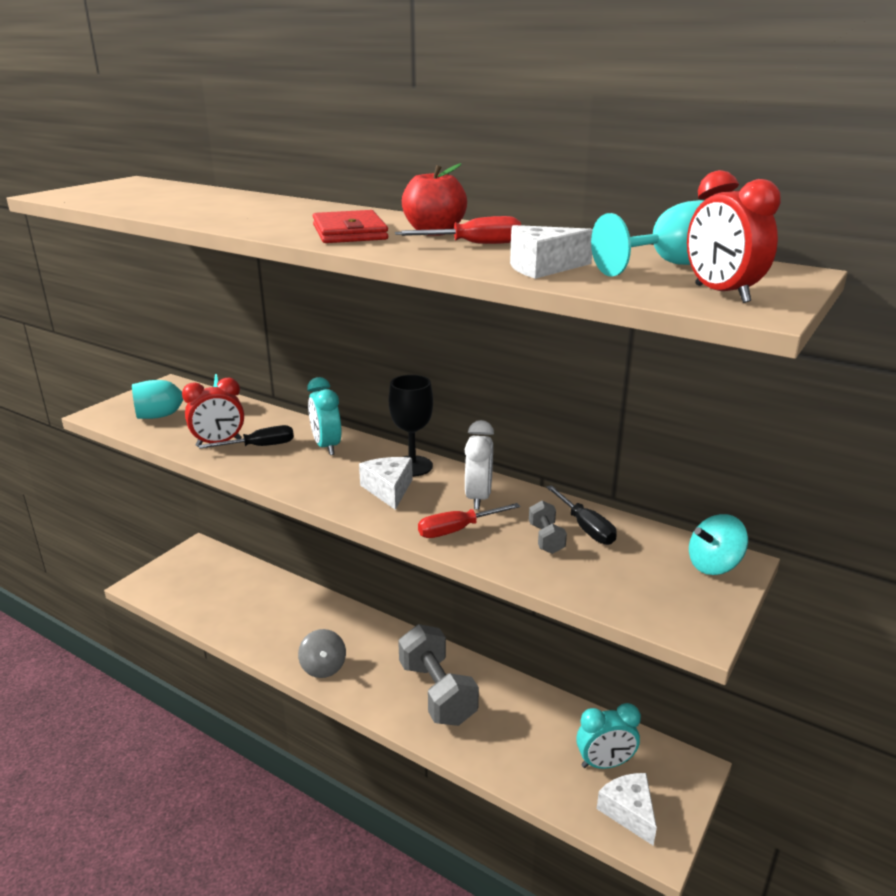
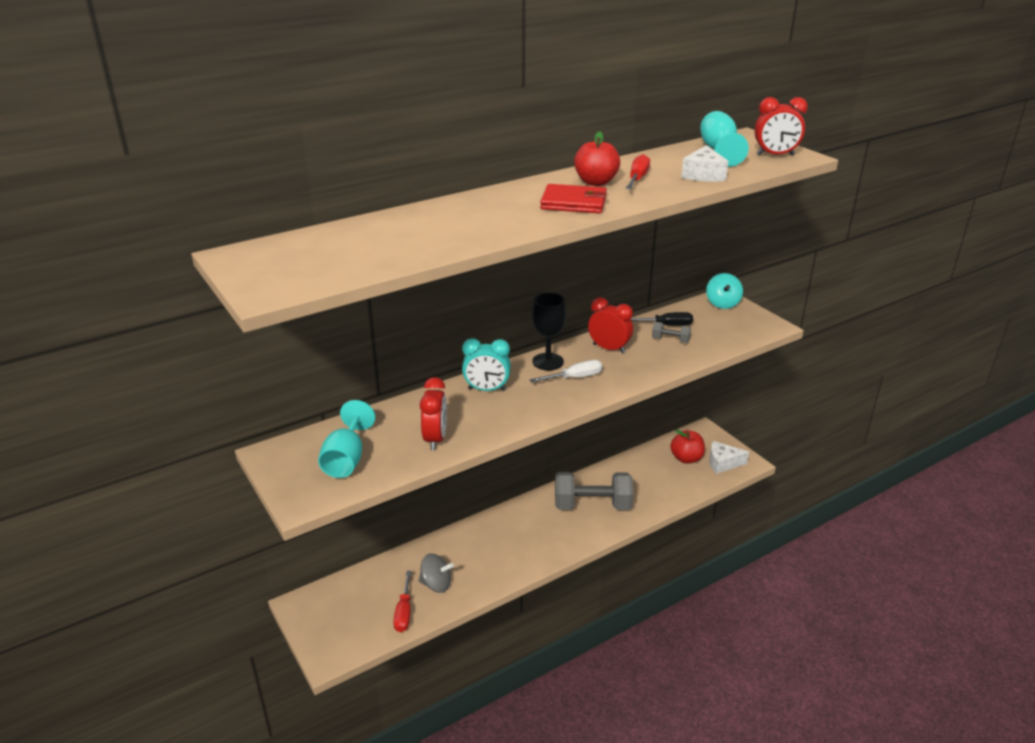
camera: 65 degrees left, 5 degrees up
(260, 446) = (460, 420): black screwdriver -> none
(323, 667) = (532, 555): grey spinning top -> grey spinning top (436, 584)
(388, 489) = (574, 378): white cheese -> white screwdriver
(457, 530) = (643, 365): red screwdriver -> red screwdriver (404, 612)
(478, 498) = (609, 349): white clock -> red clock
(604, 763) = (686, 458): turquoise clock -> red apple

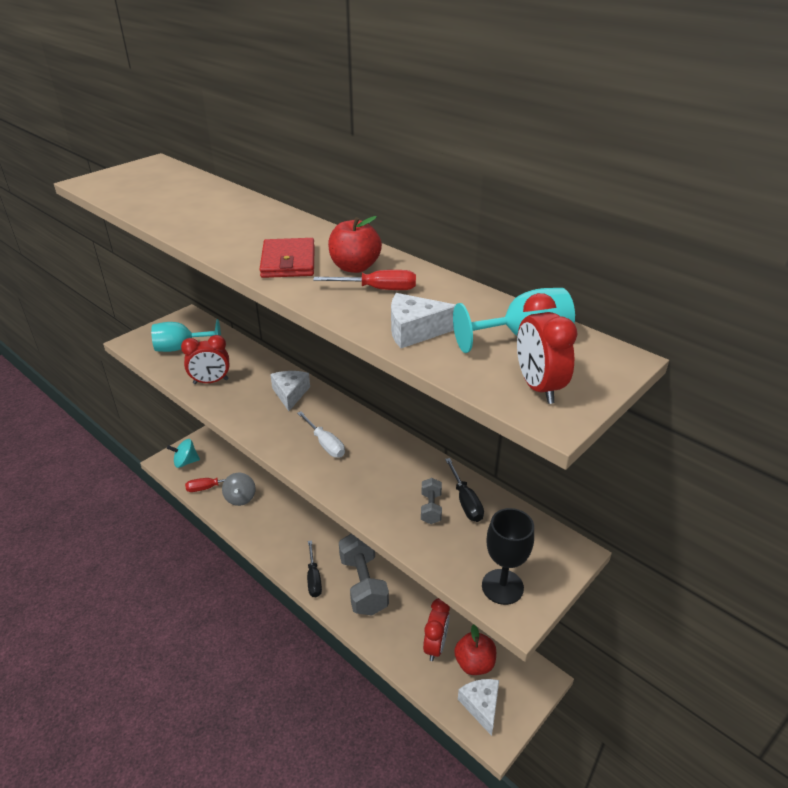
camera: 75 degrees right, 5 degrees up
(486, 389) = (290, 394): turquoise clock -> white cheese
(548, 362) = (350, 422): black goblet -> black goblet (502, 587)
(575, 537) = (314, 578): none -> black screwdriver
(609, 349) = (391, 460): red clock -> red clock (435, 646)
(722, 303) = (554, 552): turquoise spinning top -> turquoise spinning top (186, 462)

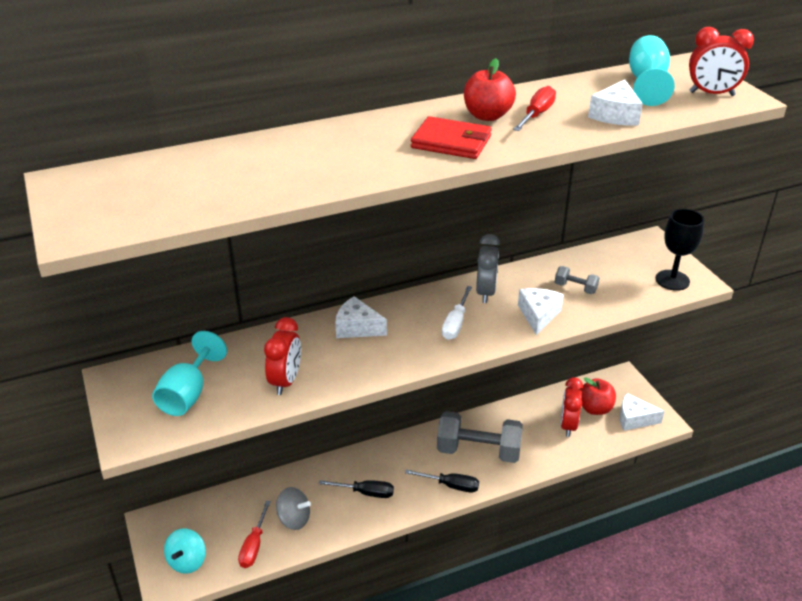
camera: 65 degrees left, 0 degrees up
(325, 444) = (455, 323): white screwdriver -> white screwdriver turned 120 degrees clockwise
(368, 492) = (538, 315): none -> white cheese
(382, 450) = (486, 292): none -> grey clock
(435, 646) = (568, 425): red clock -> red clock turned 120 degrees counterclockwise
(465, 501) = (576, 269): black screwdriver -> black screwdriver (365, 493)

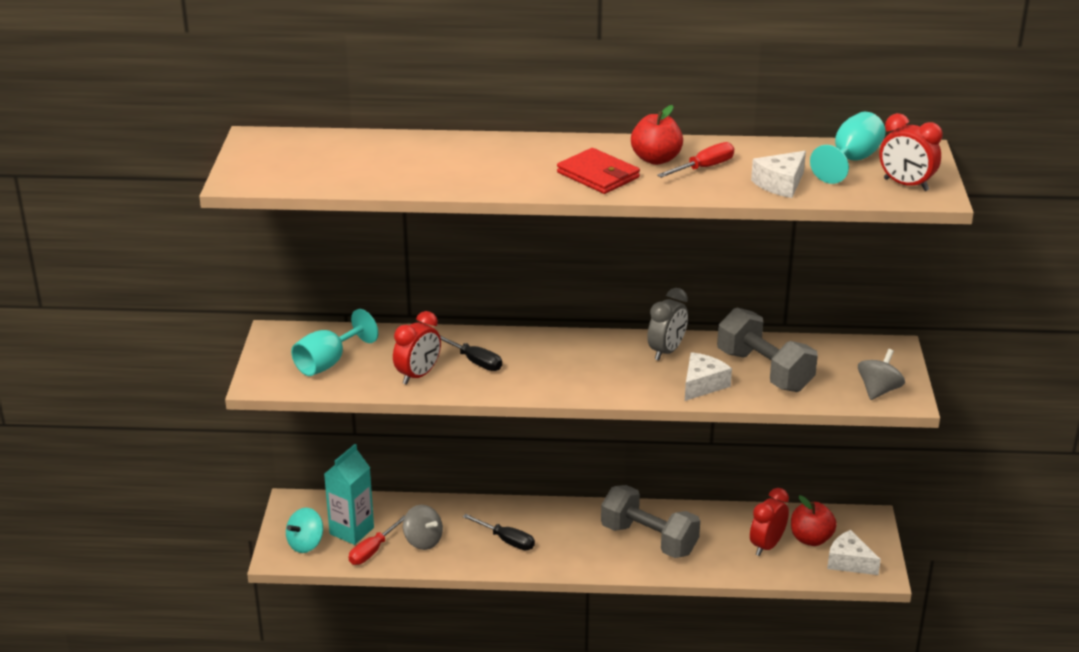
camera: 25 degrees right, 5 degrees down
(223, 532) = (351, 531): none -> turquoise carton
(357, 327) = (515, 349): white cheese -> none
(451, 485) = (597, 561): black screwdriver -> black screwdriver (474, 361)
(455, 323) = (613, 370): white screwdriver -> none
(575, 288) = (764, 371): grey dumbbell -> grey dumbbell, size x2.22
(672, 280) = (878, 390): black goblet -> grey spinning top

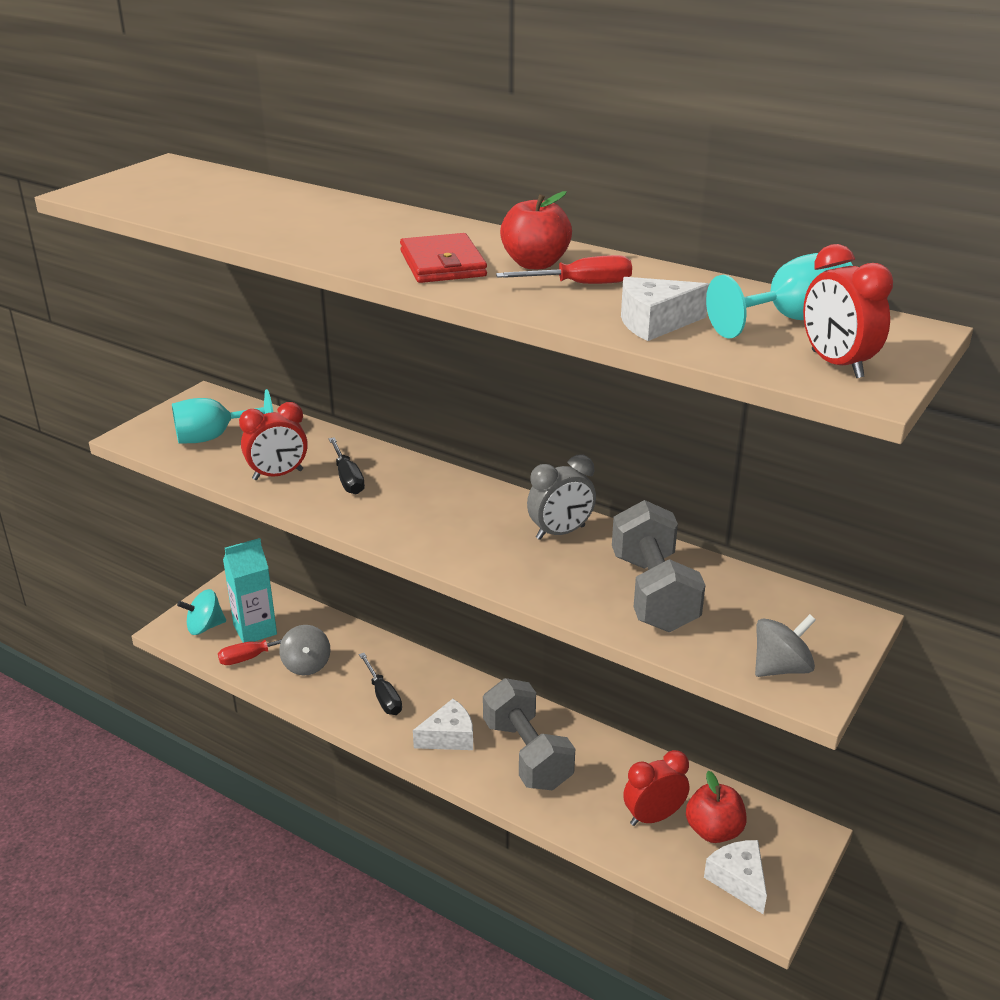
camera: 30 degrees right, 0 degrees up
(702, 384) = (561, 583): white cheese -> white cheese (449, 737)

